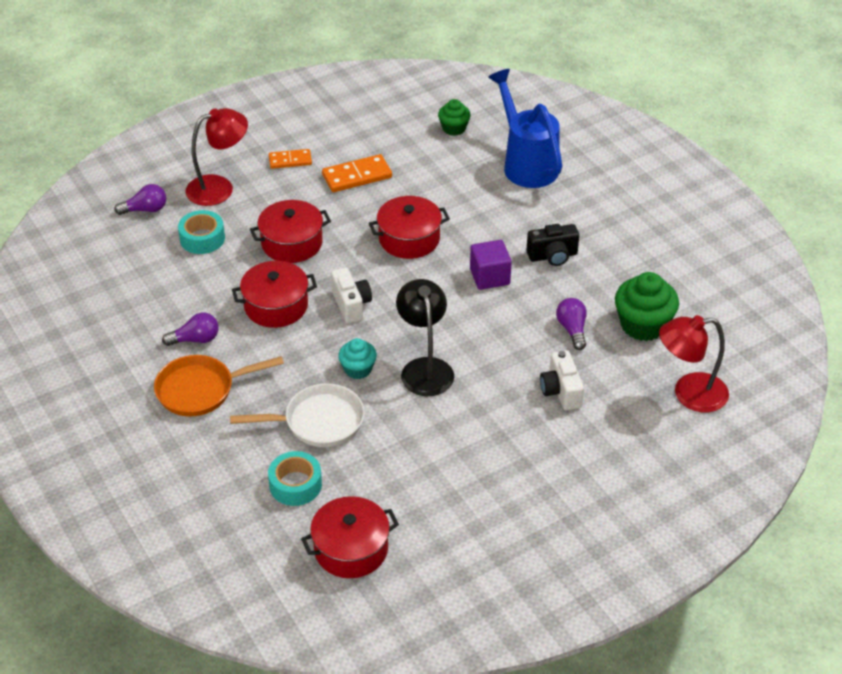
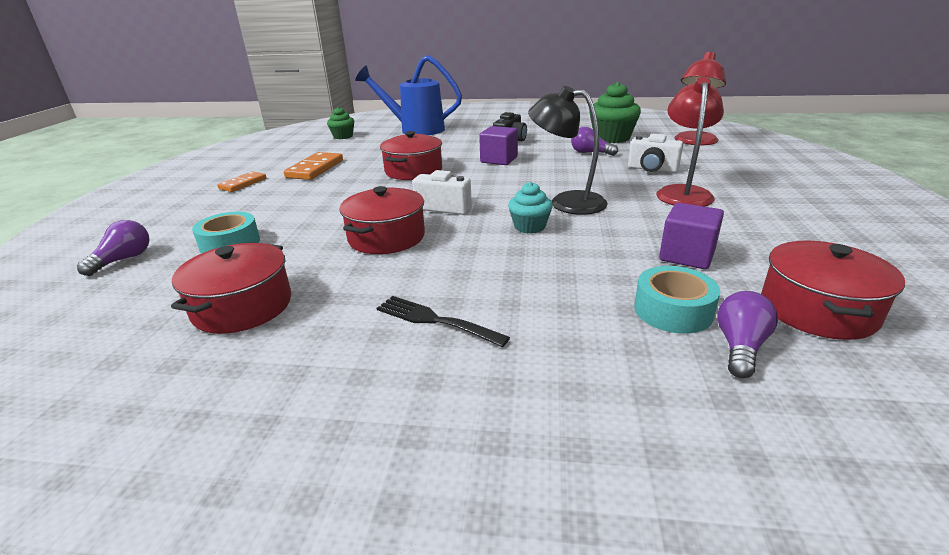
camera: 50 degrees left, 15 degrees down
(195, 339) = (351, 295): purple light bulb -> purple light bulb (740, 347)
(201, 390) = (434, 320): orange pan -> black fork
(219, 188) = (196, 217): red lamp -> red lamp (683, 192)
(292, 243) = (327, 208): red pot -> red pot (242, 306)
(318, 422) = (580, 266): white pan -> none
(380, 469) = (686, 256): none -> purple cube

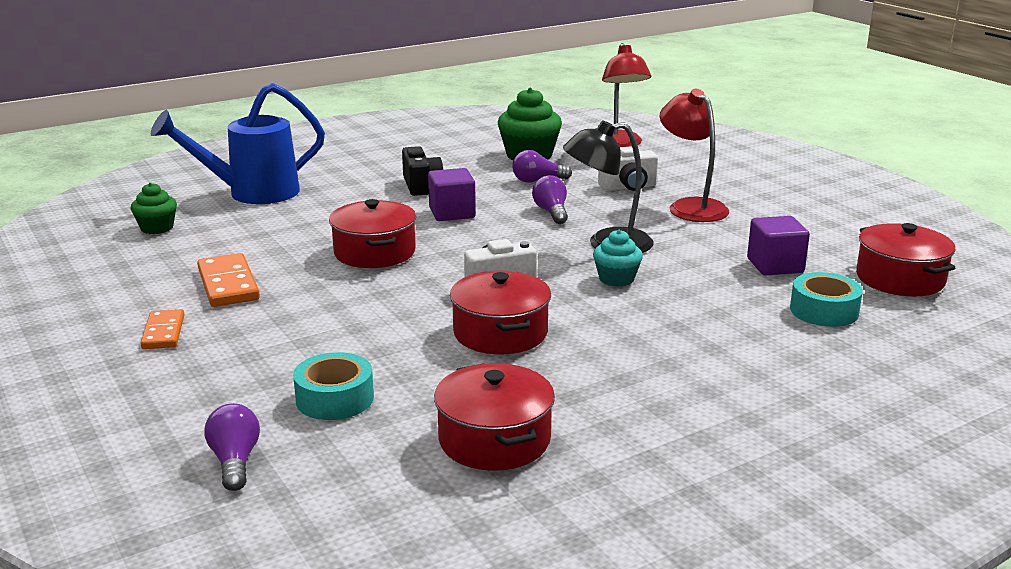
camera: 40 degrees left, 5 degrees down
(434, 320) = (681, 381): black fork -> none
(740, 347) = (891, 319): purple light bulb -> purple light bulb (551, 212)

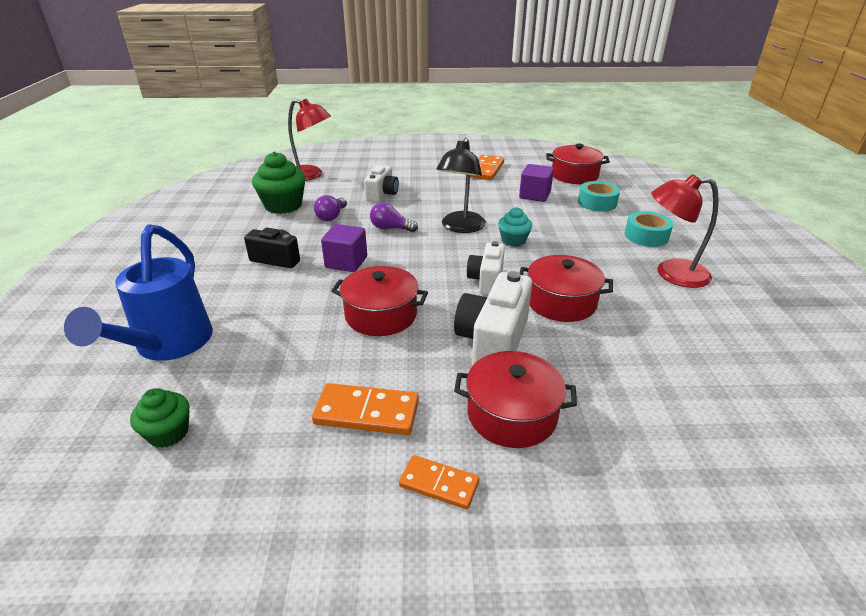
camera: 60 degrees left, 10 degrees up
(235, 461) = (713, 489): purple light bulb -> none
(335, 398) = (626, 404): turquoise tape -> turquoise tape (646, 236)
(379, 312) = (493, 342): none -> white camera
(494, 439) = (709, 349): red pot -> red pot (512, 414)
(691, 206) = (434, 188): red lamp -> red lamp (671, 273)
(806, 220) = (486, 170): none -> orange domino

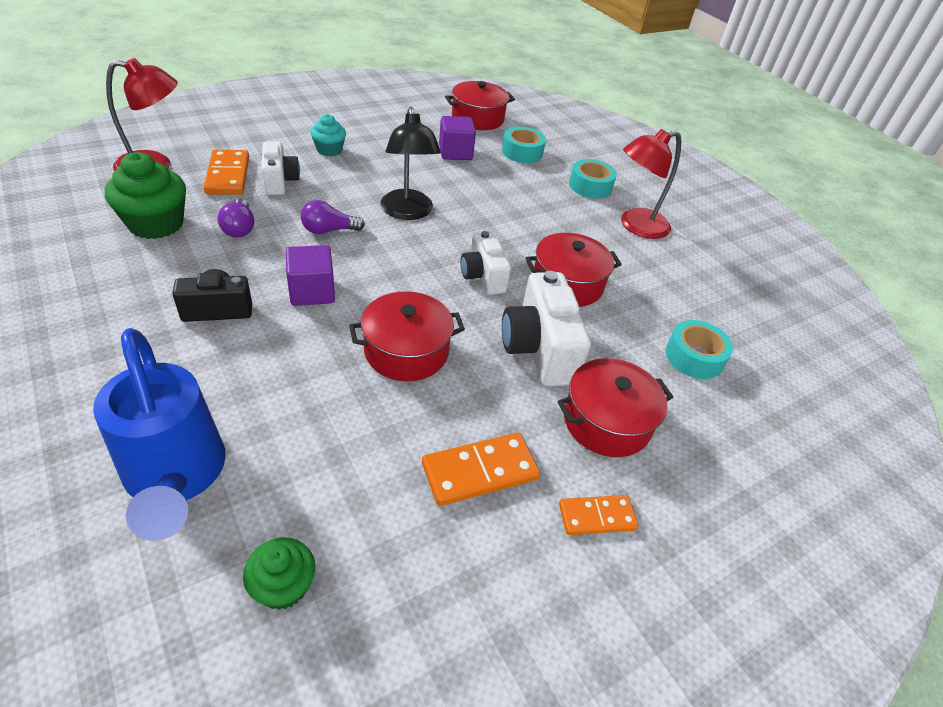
camera: 35 degrees left, 10 degrees up
(486, 170) = (378, 124): orange domino -> orange domino (228, 175)
(513, 240) = (474, 218): turquoise cupcake -> turquoise cupcake (329, 150)
(652, 391) = (694, 357): none -> turquoise tape

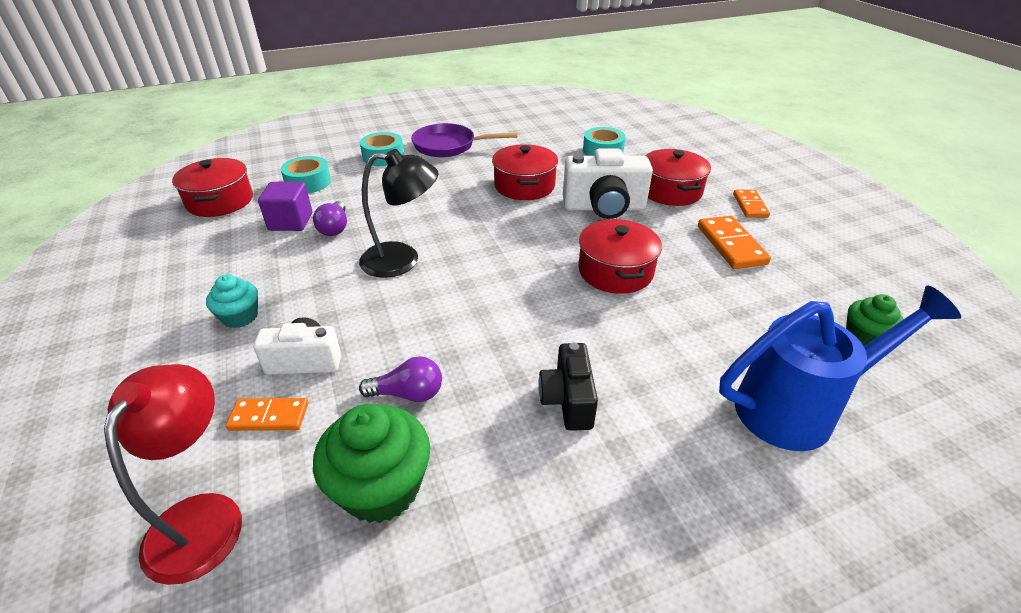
camera: 75 degrees left, 5 degrees down
(228, 175) = (269, 417): orange domino -> orange domino, size x0.66
(312, 291) = (535, 328): purple cube -> none
(328, 230) = (426, 317): purple light bulb -> purple light bulb (335, 228)
(483, 277) = (514, 224): white camera -> none
(635, 226) = (449, 146): red lamp -> purple pan

